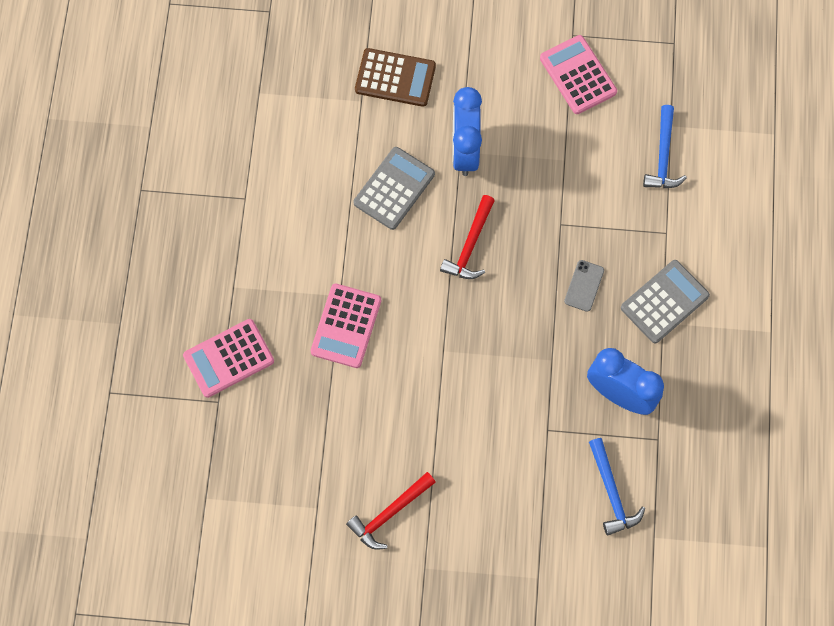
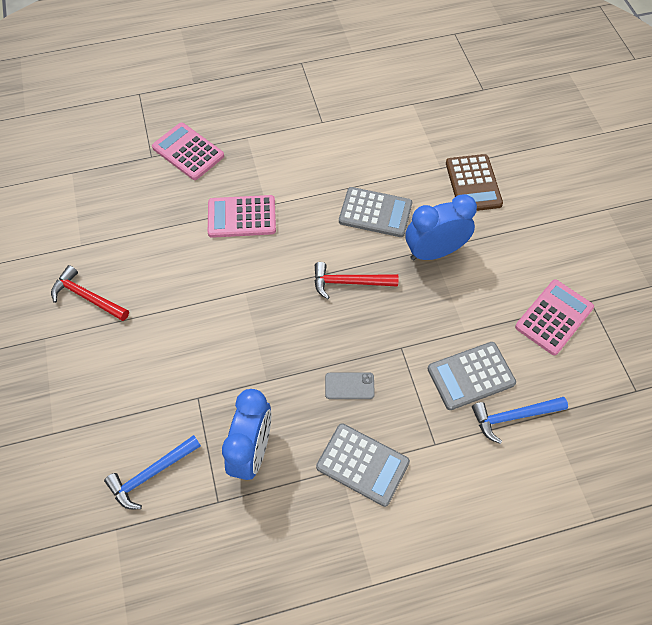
camera: 70 degrees right, 10 degrees down
(611, 174) = (471, 376): none -> grey calculator

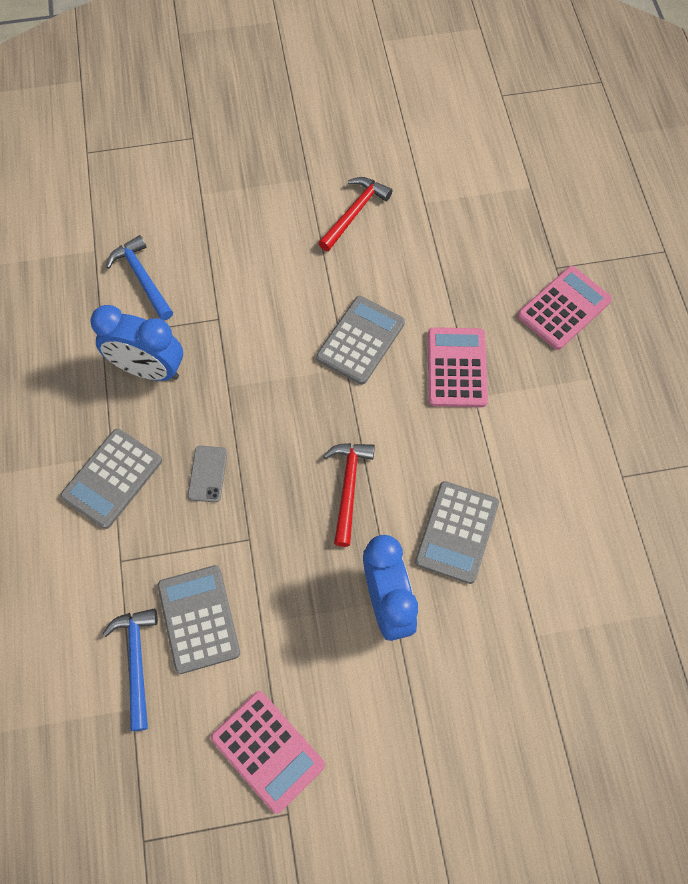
camera: 95 degrees right, 5 degrees up
(218, 283) = (360, 340): none -> grey calculator
(473, 184) = (504, 680): brown calculator -> none

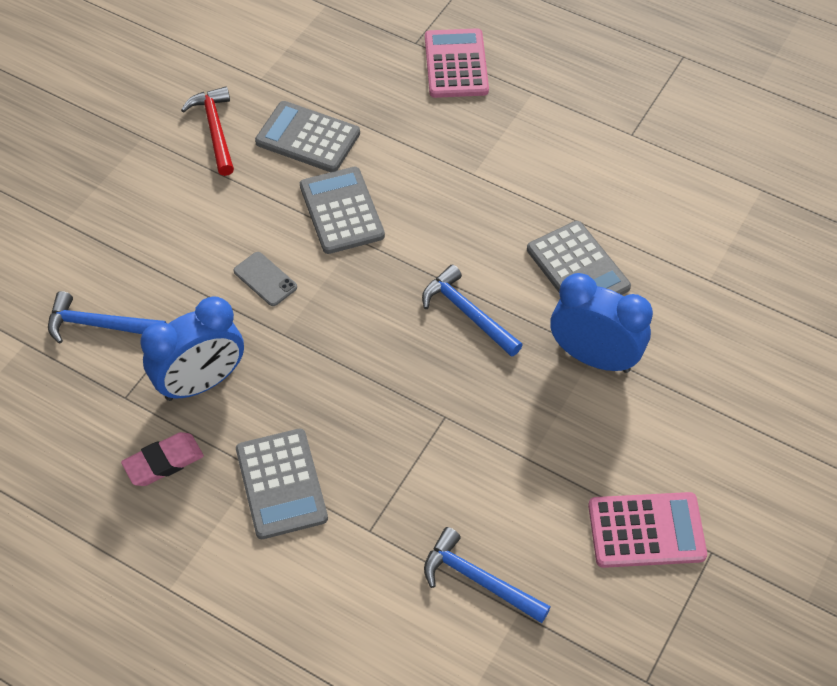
camera: 50 degrees left, 10 degrees down
(73, 397) = (163, 462): none -> pink eraser
(198, 619) = (482, 504): grey calculator -> grey calculator (308, 138)
(207, 474) = (352, 406): grey phone -> grey phone (265, 279)
(348, 487) = (467, 313): red hammer -> blue hammer
(456, 368) = (435, 166): pink calculator -> none

